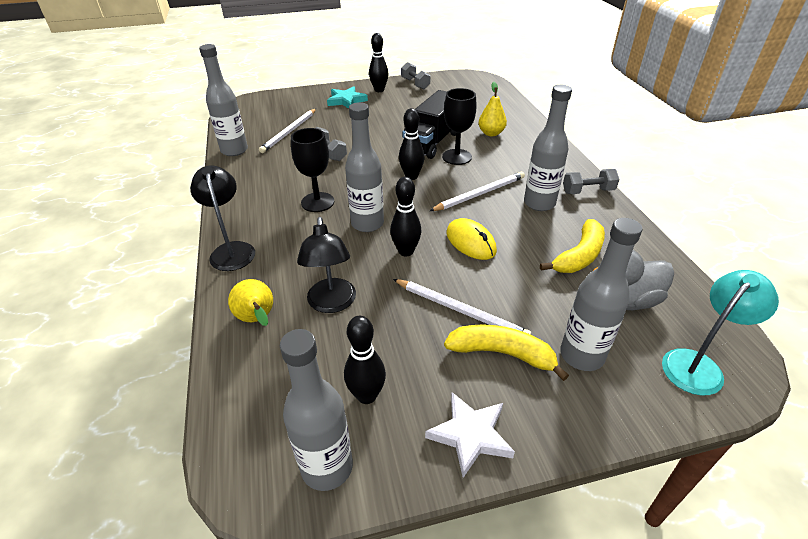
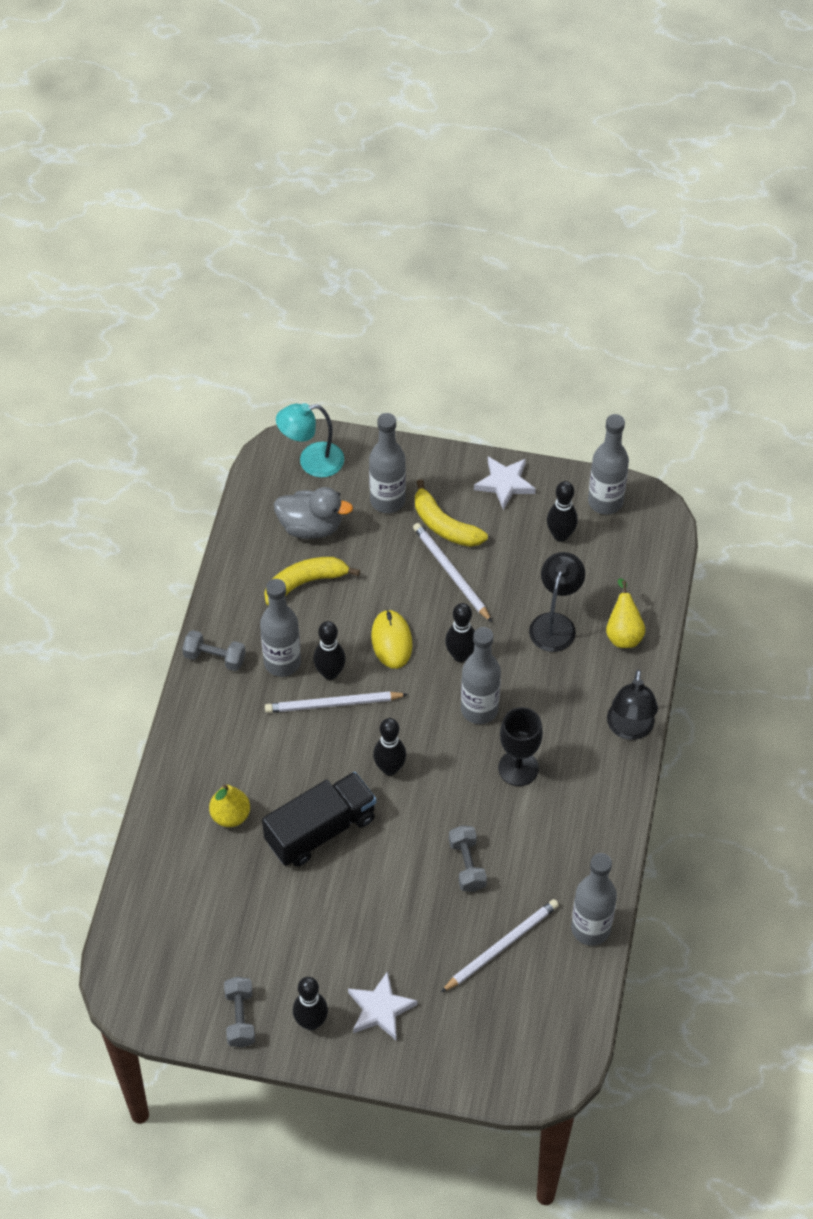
camera: 155 degrees left, 15 degrees up
(346, 100) = (380, 1009): turquoise star -> white star
(456, 157) = (311, 783): black goblet -> none
(499, 208) = (330, 673): none -> black bowling pin

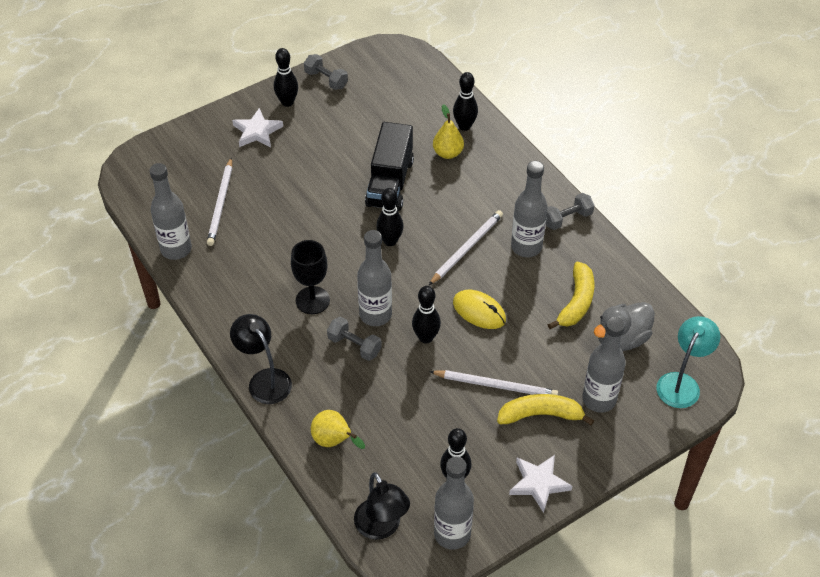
camera: 135 degrees right, 5 degrees down
(330, 673) = (491, 263): black bowling pin -> black bowling pin (464, 126)
(467, 865) = (285, 227): grey dumbbell -> grey dumbbell (354, 345)
(555, 624) = (388, 409): black lamp -> black lamp (381, 527)

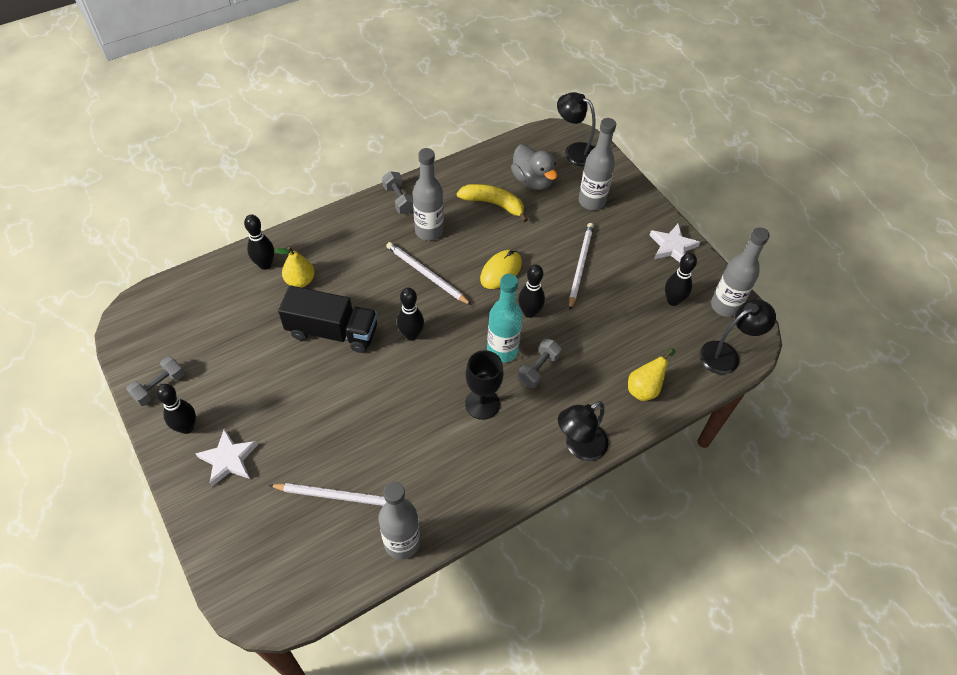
camera: 90 degrees left, 5 degrees up
(375, 315) = (502, 350): grey bottle -> turquoise bottle
(540, 415) = (608, 239): yellow banana -> none
(682, 383) = (574, 151): turquoise lamp -> black lamp

